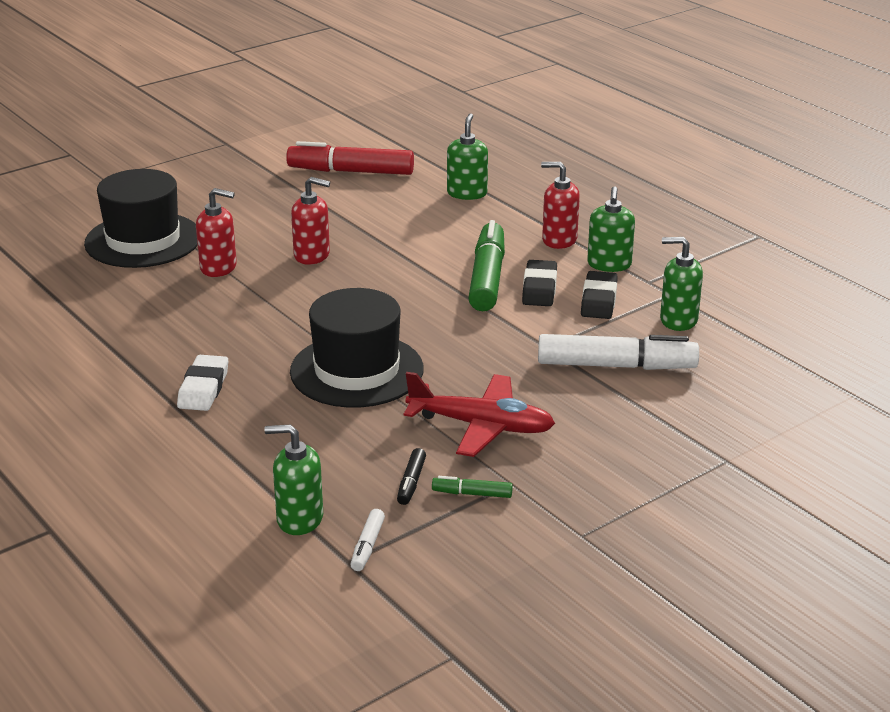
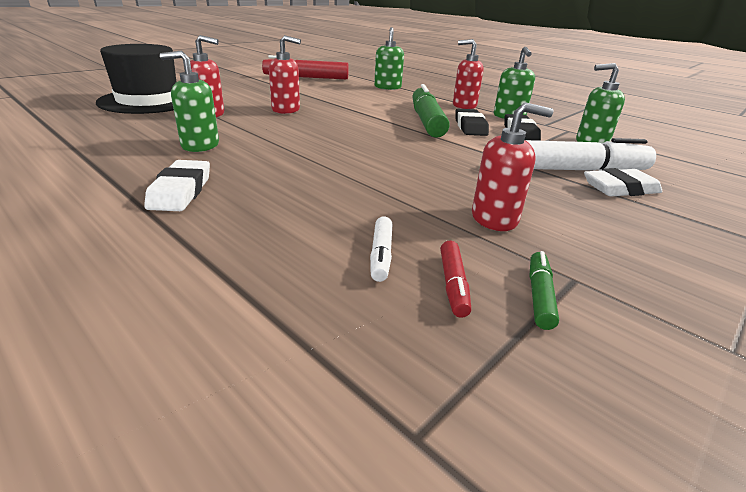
camera: 10 degrees left, 0 degrees up
(299, 519) = (311, 352): green soap dispenser -> green soap dispenser (200, 145)
(357, 370) = (343, 175): black hat -> none
(367, 546) = (438, 399): white marker -> white marker (381, 255)
(411, 482) = (453, 284): black marker -> red marker
(472, 493) = (539, 295): green marker -> green marker turned 105 degrees clockwise
(481, 426) = (494, 219): red plane -> red soap dispenser
(642, 393) = (620, 189): none -> white eraser

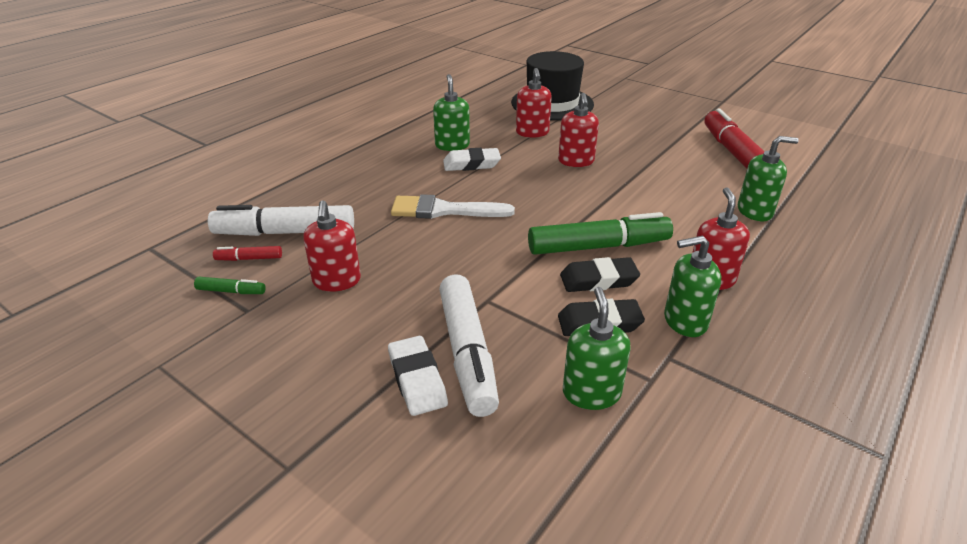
camera: 85 degrees right, 5 degrees up
(181, 191) = (367, 157): white eraser -> white eraser (471, 164)
(354, 161) = (443, 210): none -> white brush
(381, 255) = (285, 232): white marker -> white marker, size x2.25

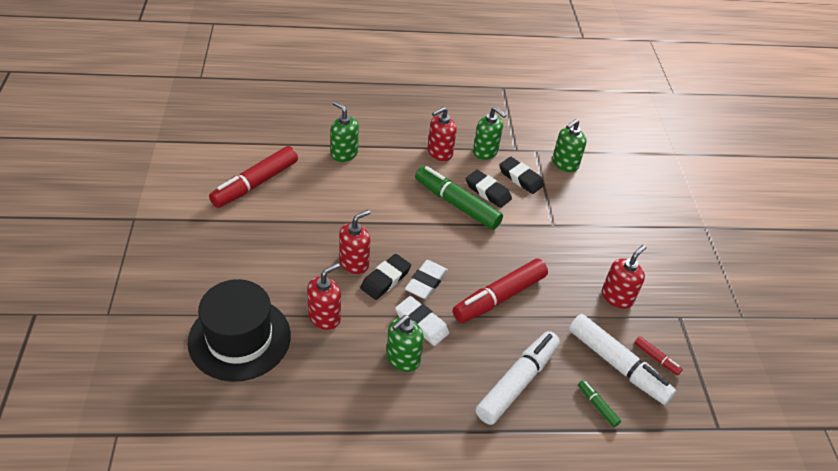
camera: 135 degrees left, 10 degrees up
(231, 291) = (682, 338): green marker -> green marker (597, 405)
(417, 380) = (626, 218): white eraser -> white eraser (426, 282)
(443, 210) = (499, 297): white brush -> red marker
(467, 352) = (593, 212): white marker -> white marker (517, 382)
(539, 167) = (385, 279): none -> black eraser

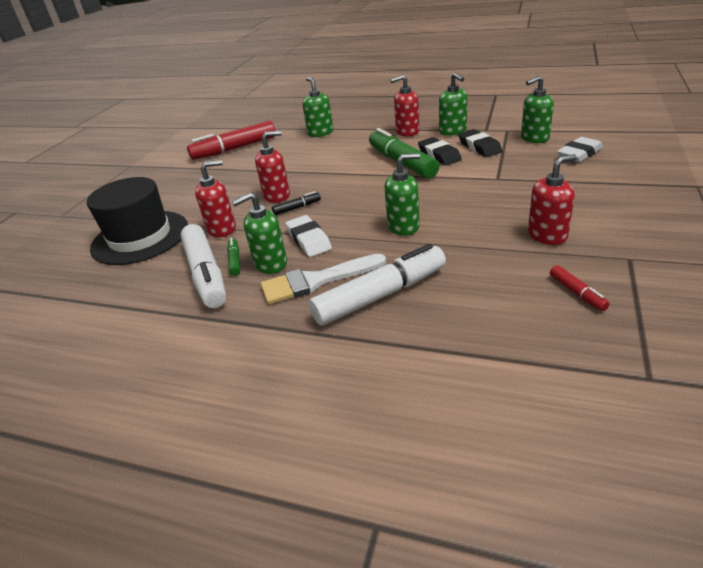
camera: 30 degrees right, 10 degrees down
(385, 279) = (297, 208): black eraser -> black marker
(426, 282) = (334, 212): white eraser -> white eraser (579, 154)
(456, 374) = (316, 281): none -> white brush
(499, 297) = (403, 226): red marker -> green soap dispenser
(597, 405) = (470, 328): green marker -> green marker (235, 261)
(617, 365) = (518, 293): white marker -> white marker (206, 274)

